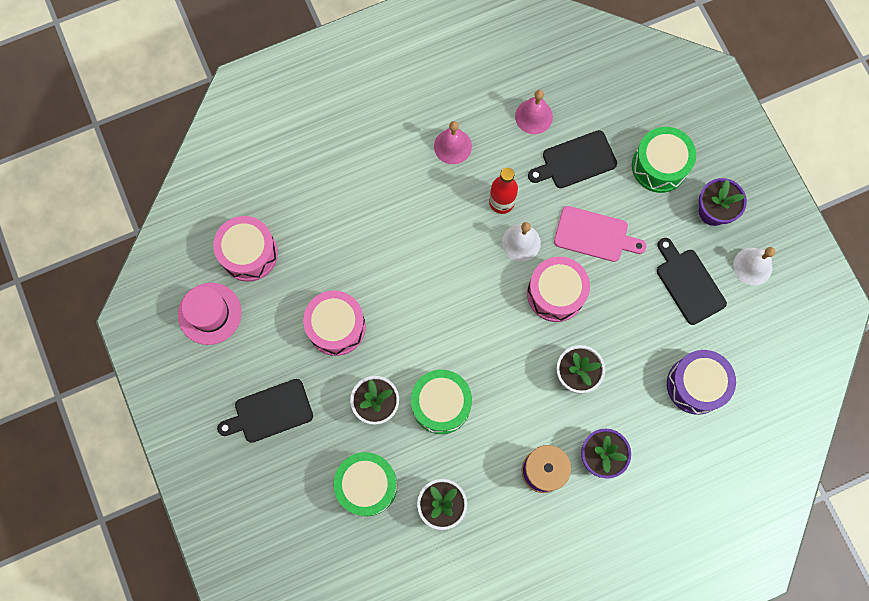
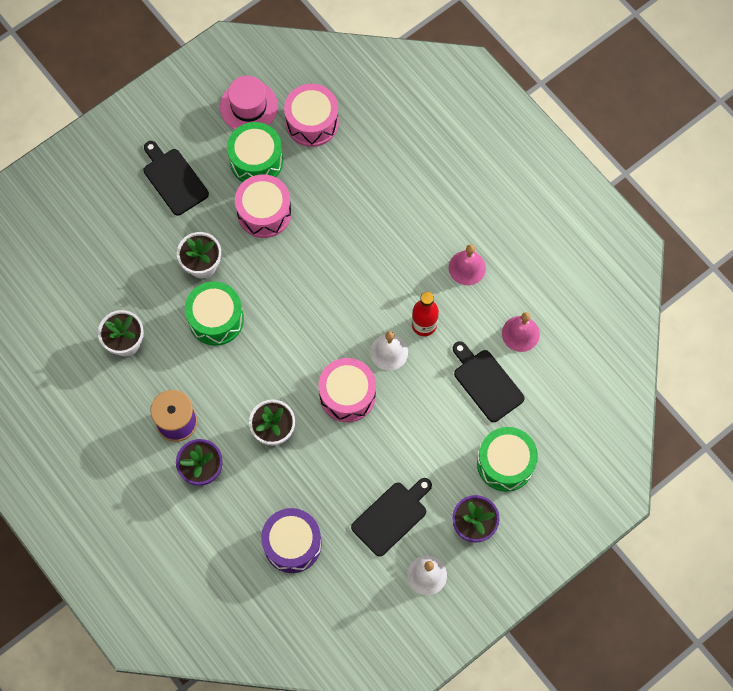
camera: 75 degrees right, 5 degrees down
(367, 485) = (128, 275): green drum -> green drum (256, 160)
(594, 235) = (415, 417): pink cutting board -> none

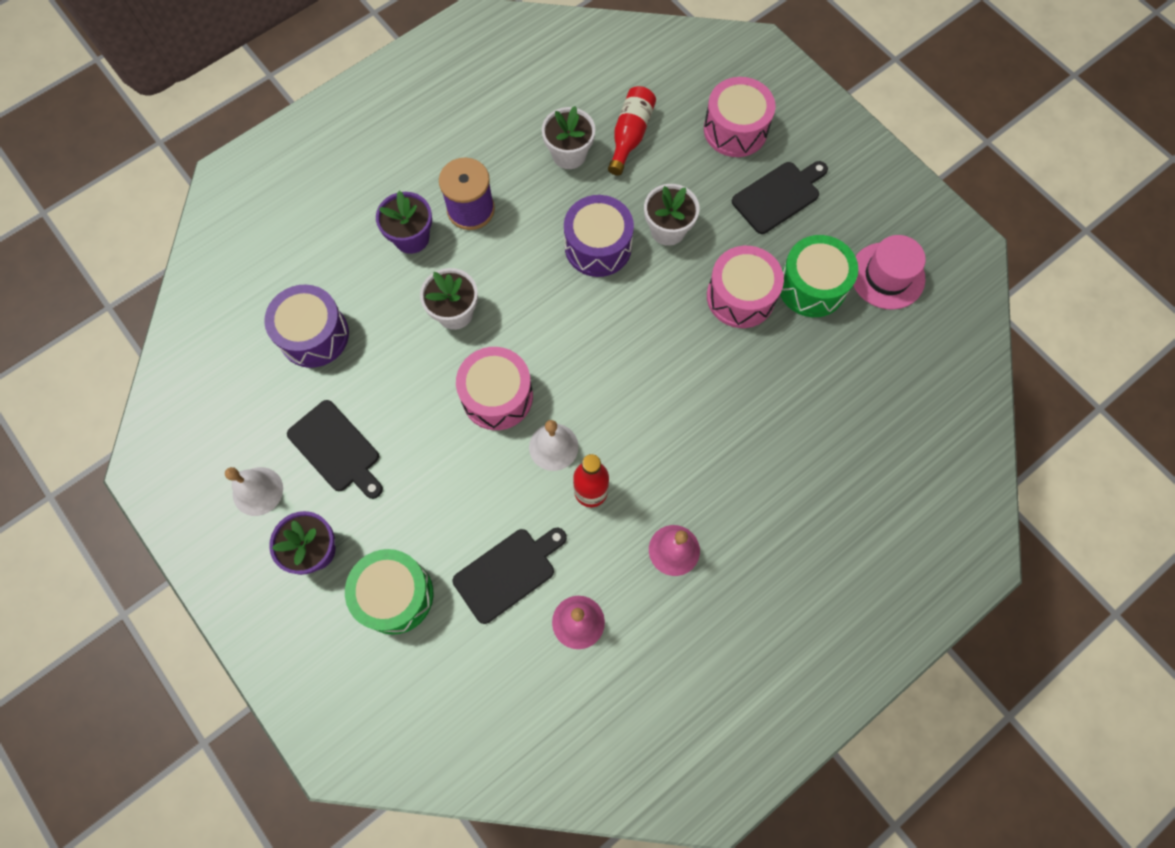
camera: 90 degrees right, 0 degrees up
(109, 292) = (630, 136): none -> red bottle
(216, 319) = (598, 246): green drum -> purple drum
(312, 122) = (873, 351): pink drum -> pink drum (735, 129)

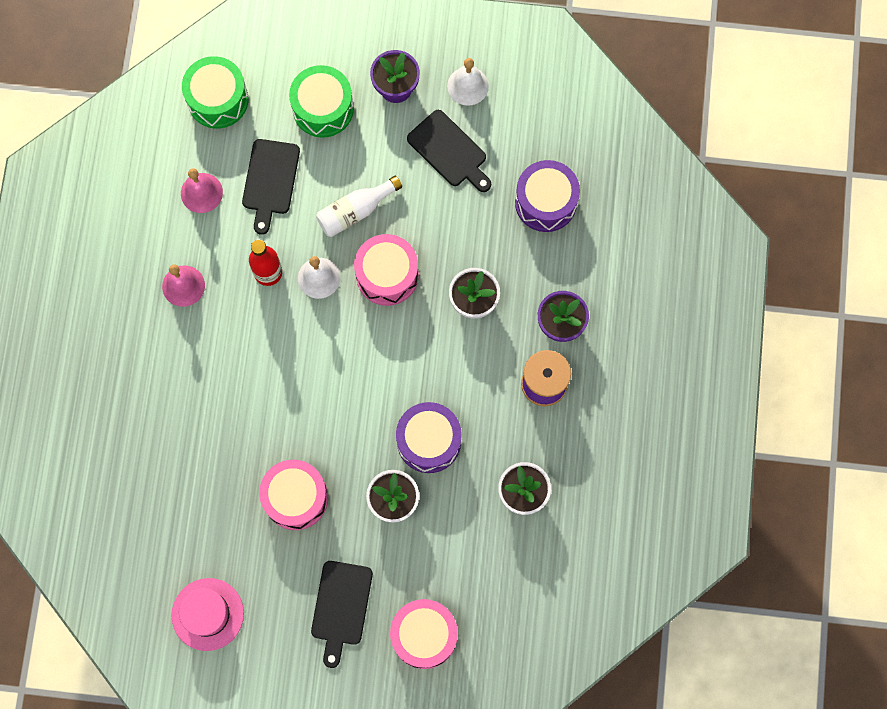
camera: 135 degrees right, 5 degrees up
(337, 449) = (449, 151): black cutting board -> black cutting board turned 135 degrees counterclockwise
(466, 473) = (355, 211): none -> white bottle
(630, 136) = (495, 553): red bottle -> none
(812, 286) = (254, 554): green drum -> green drum (218, 99)

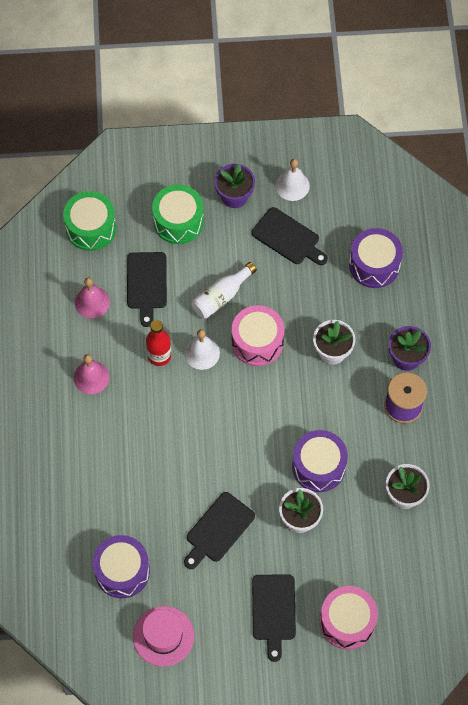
camera: 10 degrees left, 10 degrees down
(175, 528) = (122, 571): none -> purple drum
(295, 498) = (218, 530): pink drum -> black cutting board

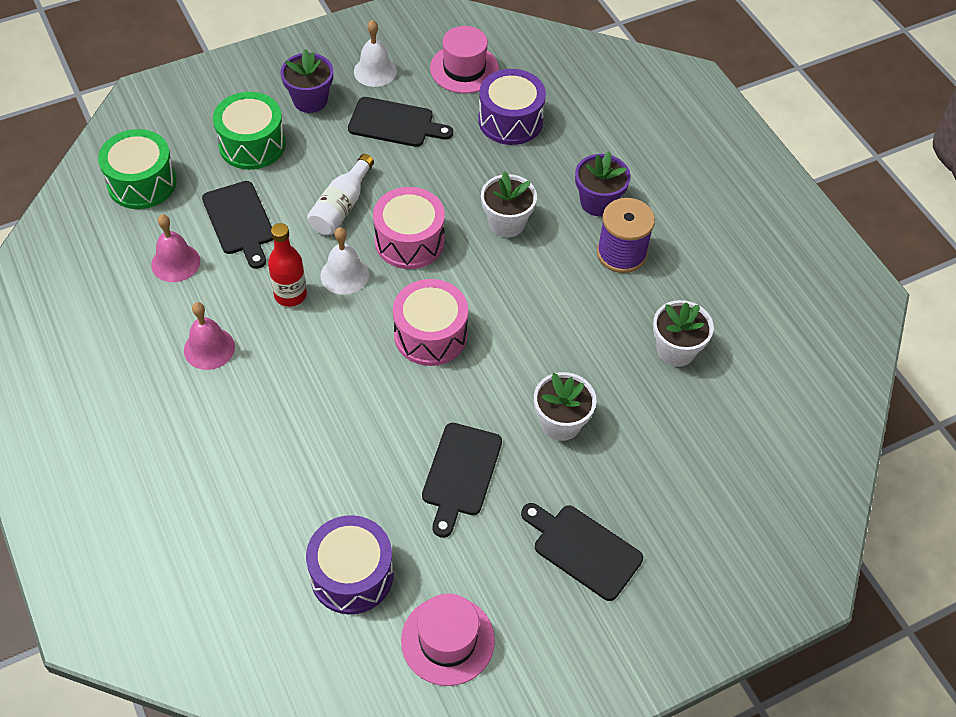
camera: 25 degrees left, 10 degrees down
(273, 611) = (583, 549): black cutting board -> black cutting board turned 150 degrees clockwise
(318, 466) = (554, 353): purple drum -> none
(347, 622) = (685, 526): pink drum -> pink drum (430, 335)
(360, 206) = (464, 69): none -> pink hat

